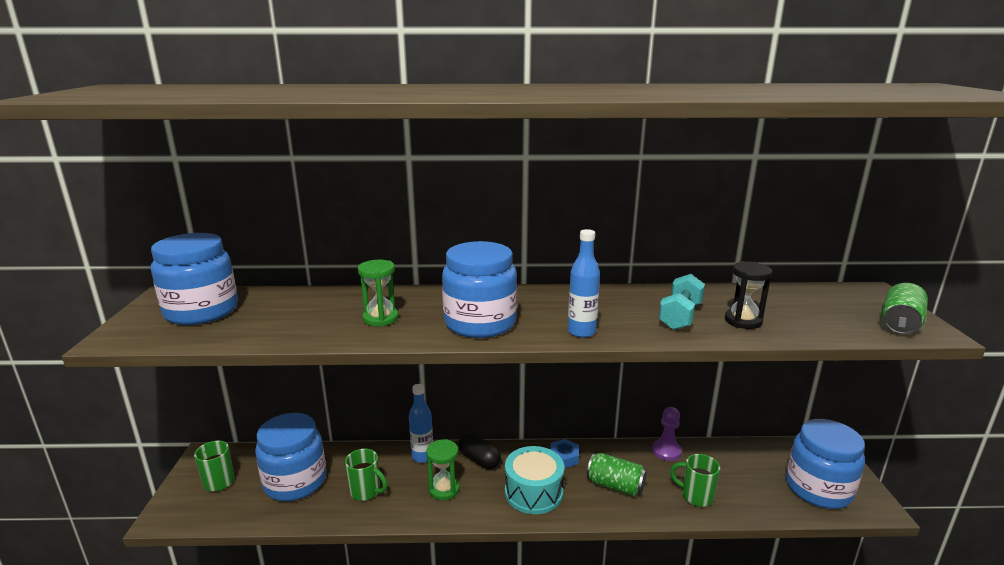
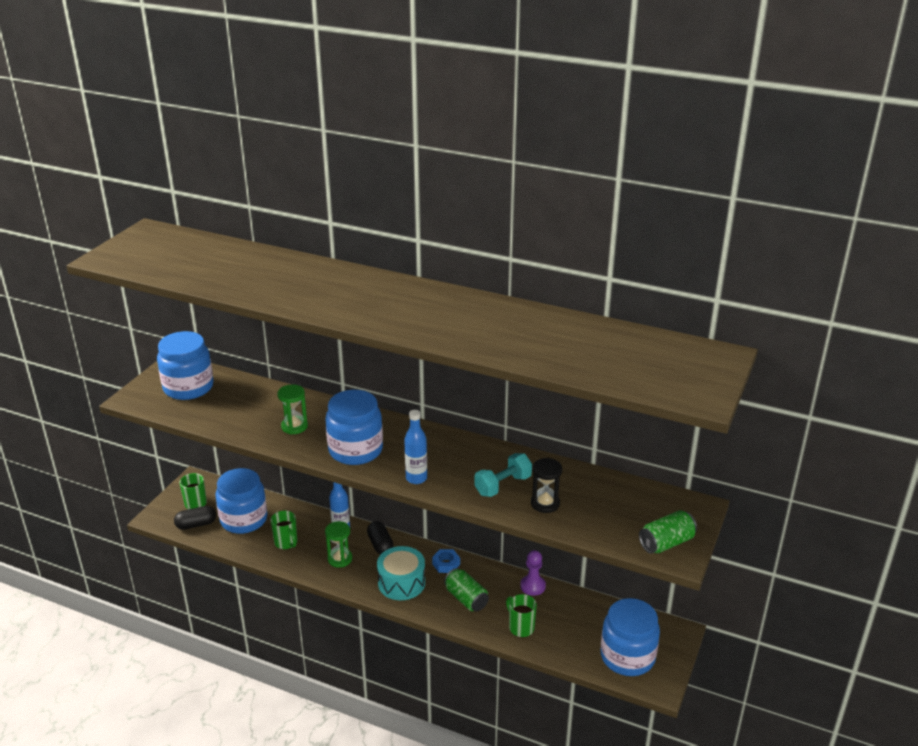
camera: 25 degrees right, 10 degrees up
(231, 507) = (196, 524): none -> black capsule

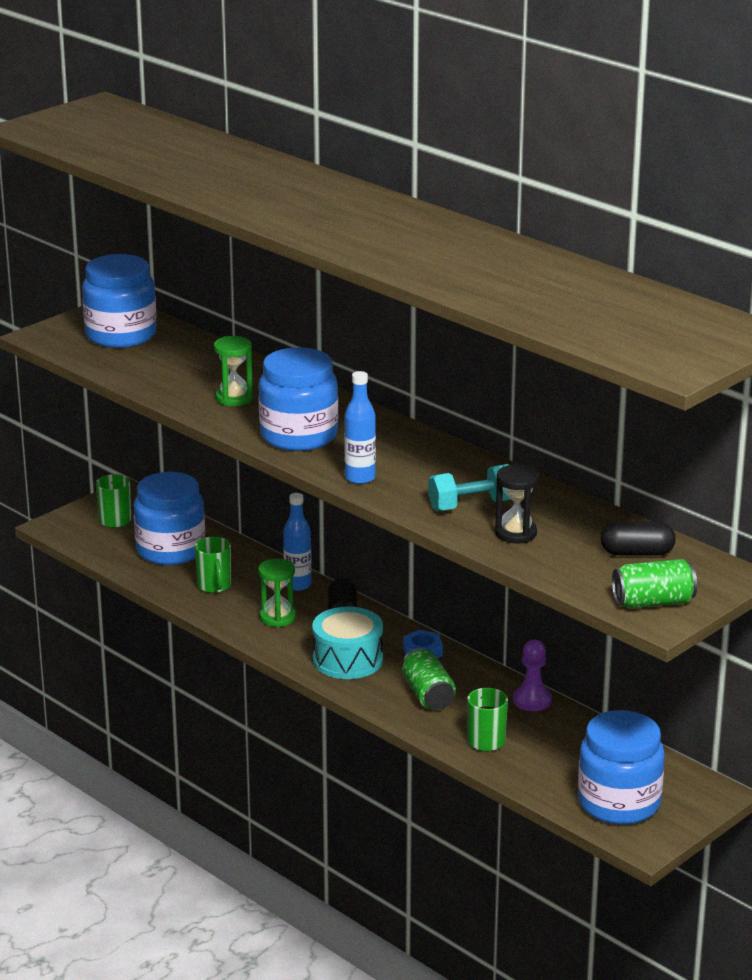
camera: 20 degrees right, 5 degrees down
(196, 524) = (104, 543): black capsule -> black capsule (637, 553)

